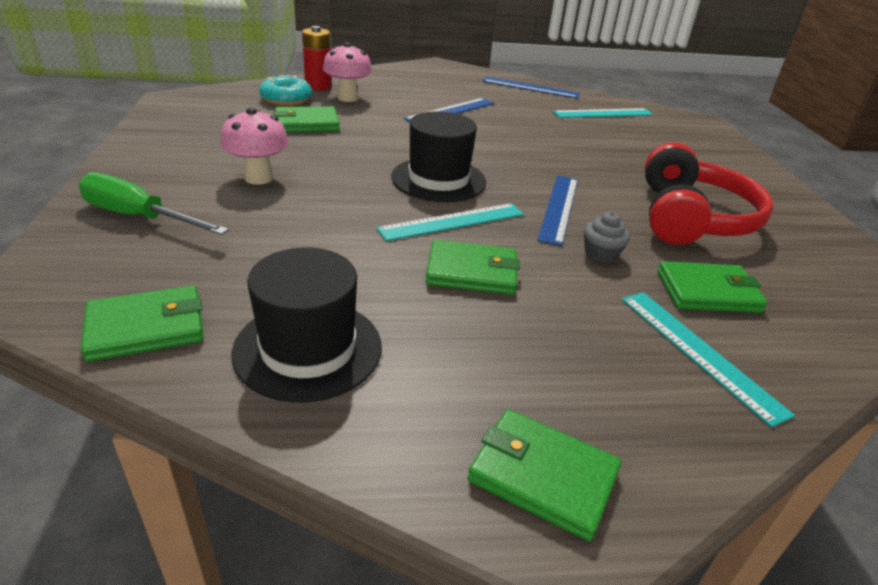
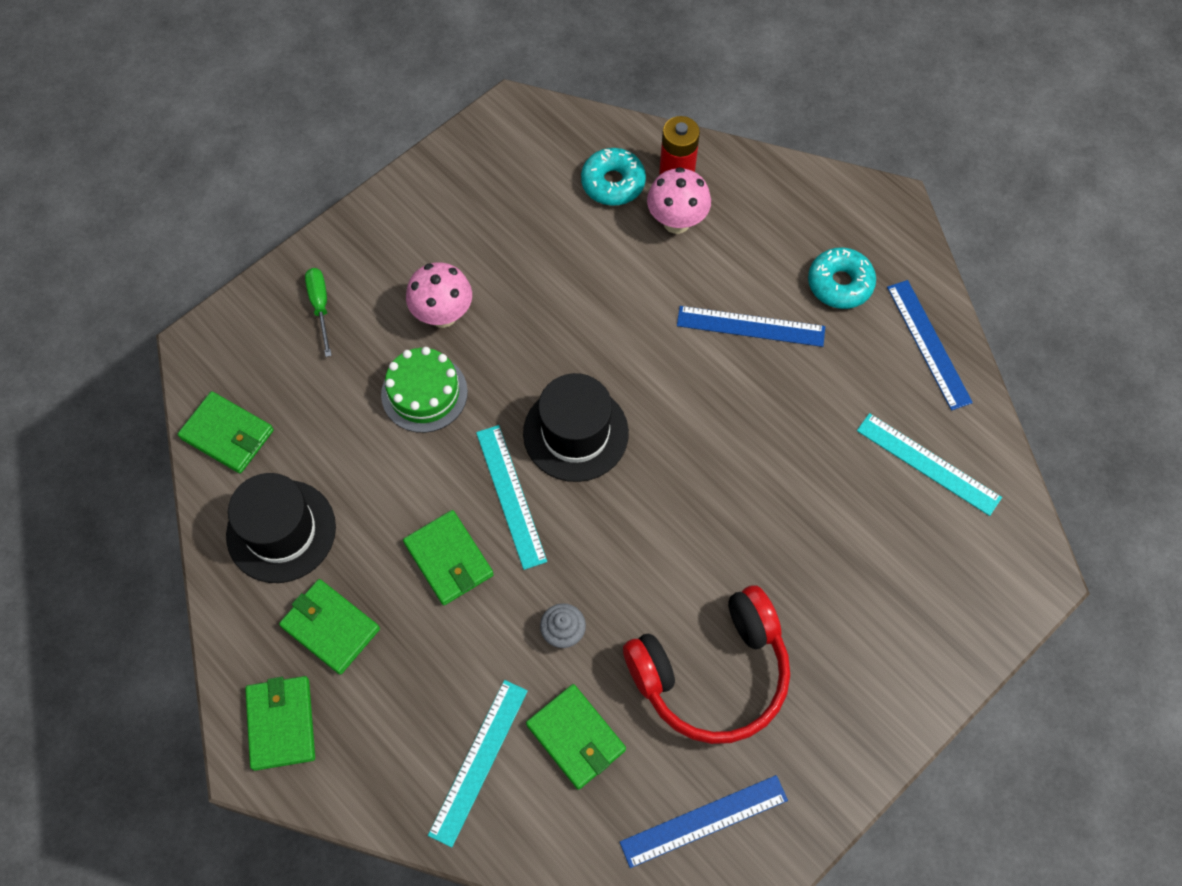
camera: 55 degrees right, 30 degrees up
(139, 217) = (320, 306): green screwdriver -> green screwdriver, size x0.64
(306, 213) = (424, 393): none -> green cake
(307, 123) = (577, 248): green wallet -> green wallet (330, 627)
(452, 221) = (511, 496): turquoise ruler -> turquoise ruler turned 45 degrees clockwise
(462, 87) = (840, 284): none -> turquoise donut
(559, 208) = (618, 556): blue ruler -> blue ruler (704, 821)

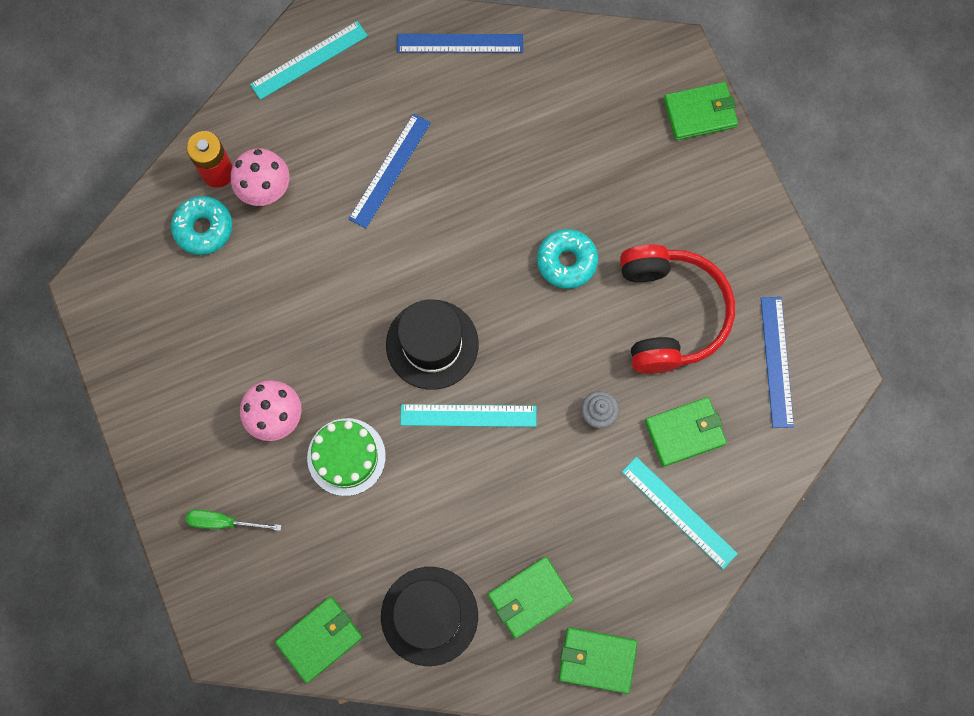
camera: 70 degrees left, 10 degrees up
(449, 559) = (505, 483): green wallet -> green wallet (700, 113)
(840, 284) = (379, 86): turquoise donut -> turquoise donut (566, 261)
(928, 464) = (560, 88): turquoise ruler -> turquoise ruler (309, 60)

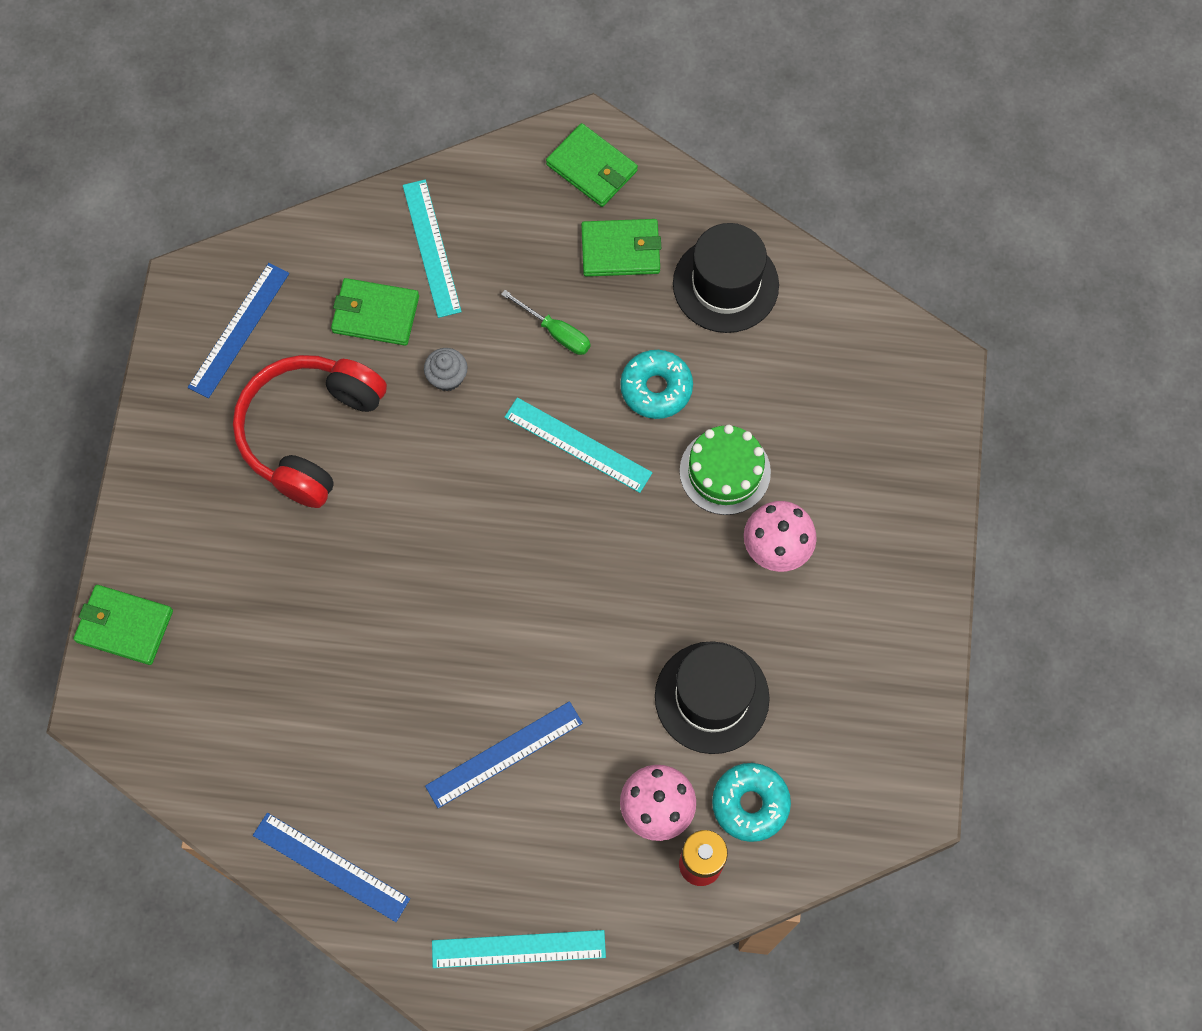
camera: 150 degrees left, 5 degrees down
(223, 522) = (883, 475): green screwdriver -> green screwdriver (556, 332)
(320, 639) = (842, 319): green wallet -> none
(432, 344) = (572, 536): black hat -> black hat (711, 697)
(566, 261) = (378, 544): turquoise donut -> turquoise donut (656, 388)

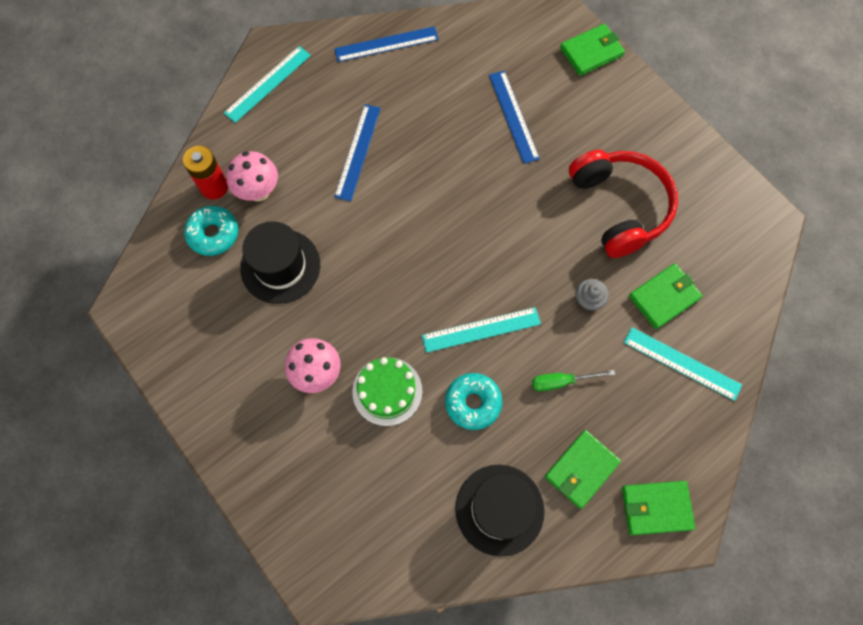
camera: 135 degrees right, 0 degrees up
(239, 330) = (717, 223): blue ruler -> blue ruler (513, 116)

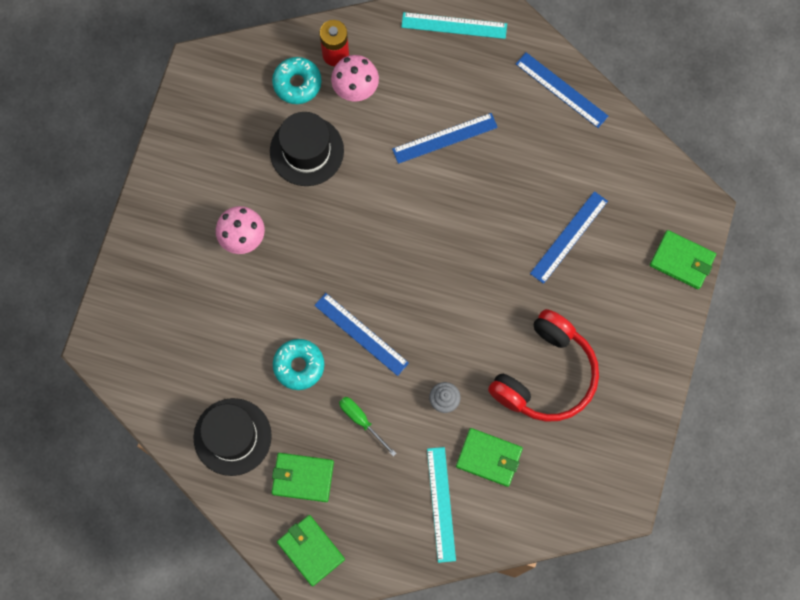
camera: 55 degrees right, 5 degrees up
(387, 391) = (264, 297): green cake -> none
(481, 330) = (361, 334): turquoise ruler -> blue ruler

